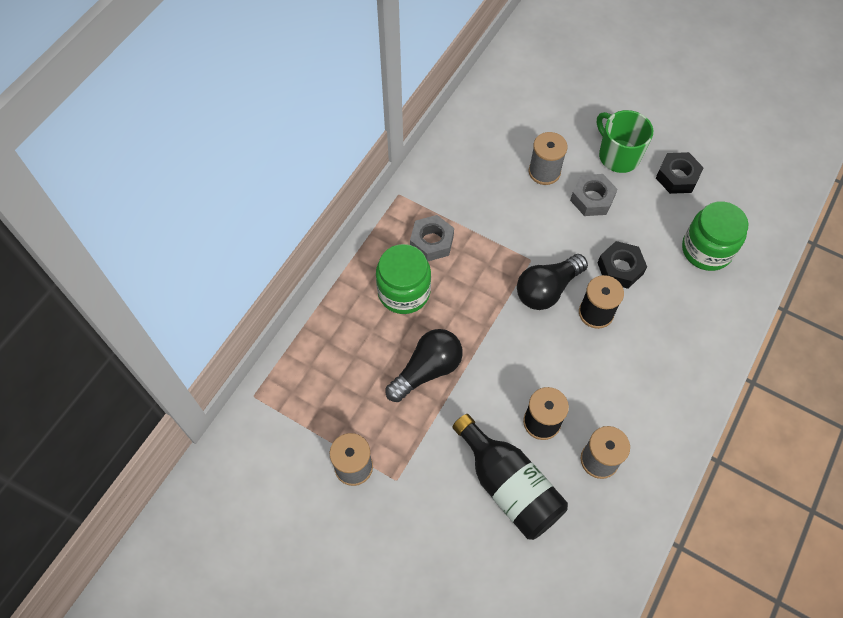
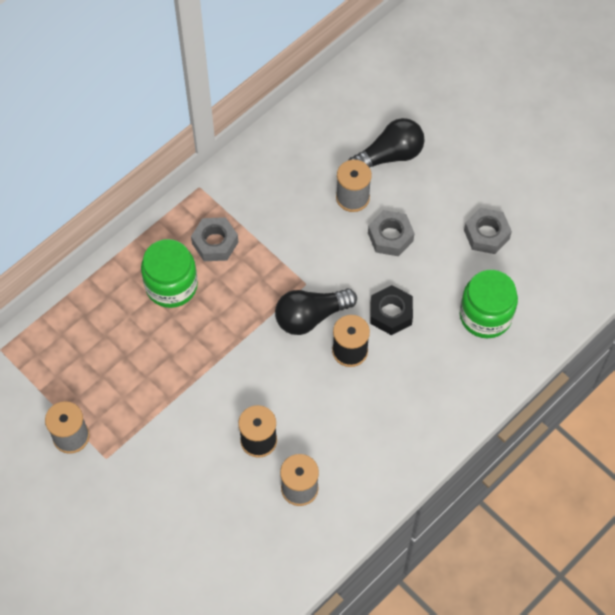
camera: 15 degrees right, 0 degrees up
(427, 370) = (168, 365): black light bulb -> black light bulb (389, 156)
(509, 486) = (206, 490): black bottle -> none
(618, 156) = (434, 198): green mug -> none
(677, 177) = (486, 234): black nut -> grey nut

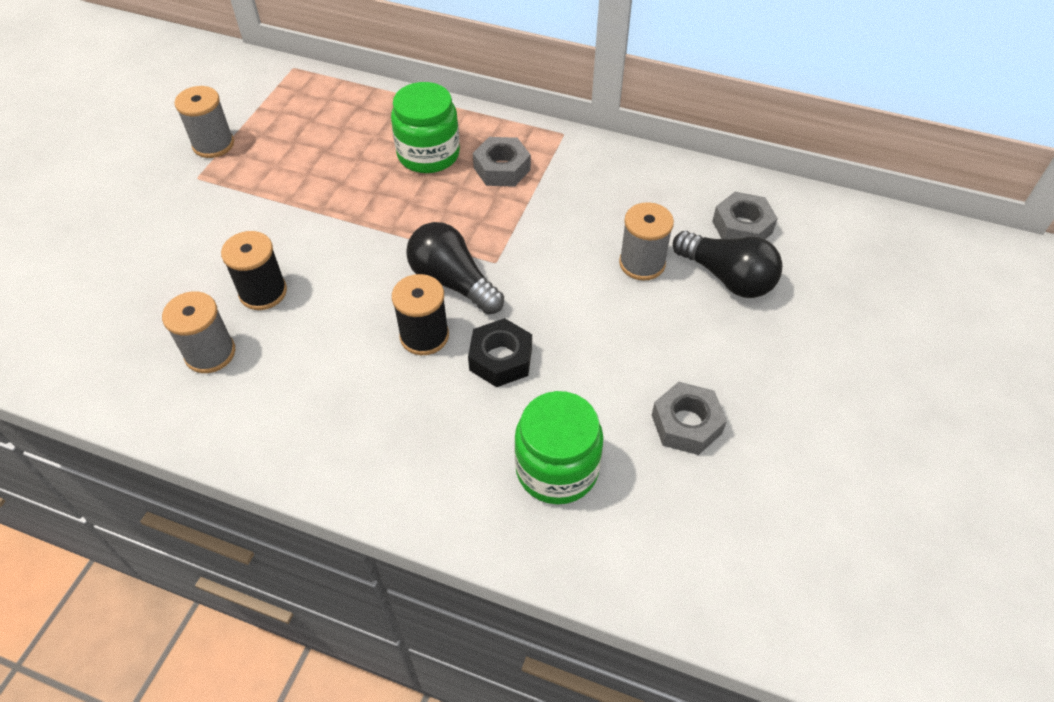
camera: 65 degrees right, 10 degrees down
(390, 237) = (612, 319): grey nut -> grey nut (742, 227)

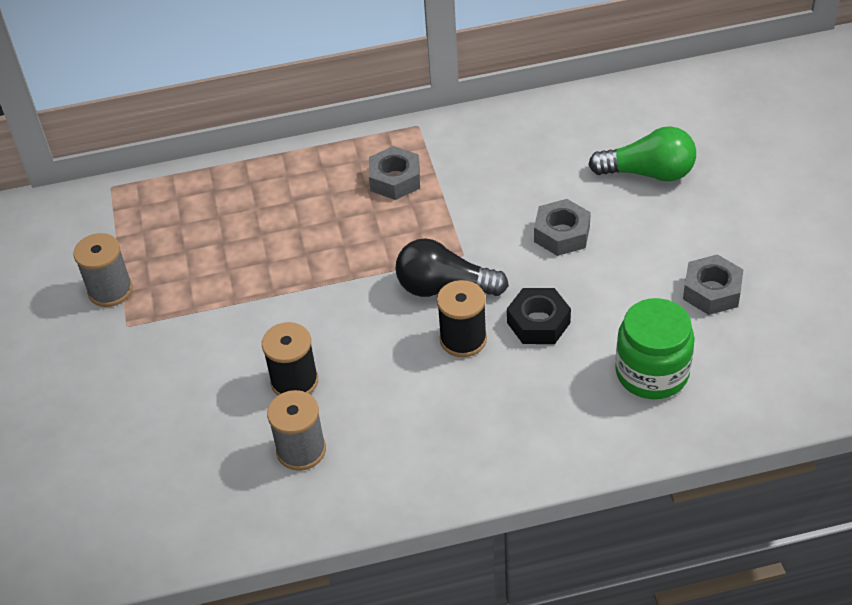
camera: 30 degrees left, 5 degrees down
(428, 154) = (320, 199): green jar -> none
(642, 263) = (577, 196): grey spool -> none
(727, 277) = (648, 173): black light bulb -> green light bulb
(742, 227) = (625, 129): grey nut -> grey nut (561, 234)

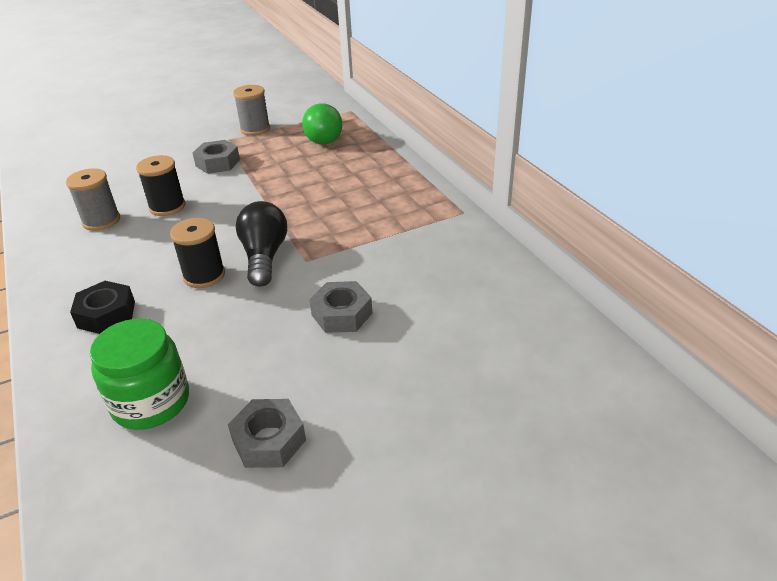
camera: 75 degrees right, 10 degrees down
(395, 179) = (390, 212): grey nut -> grey nut (218, 163)
(538, 322) = (223, 315): black nut -> black nut (106, 314)
(648, 173) = (450, 365): green light bulb -> green light bulb (323, 136)

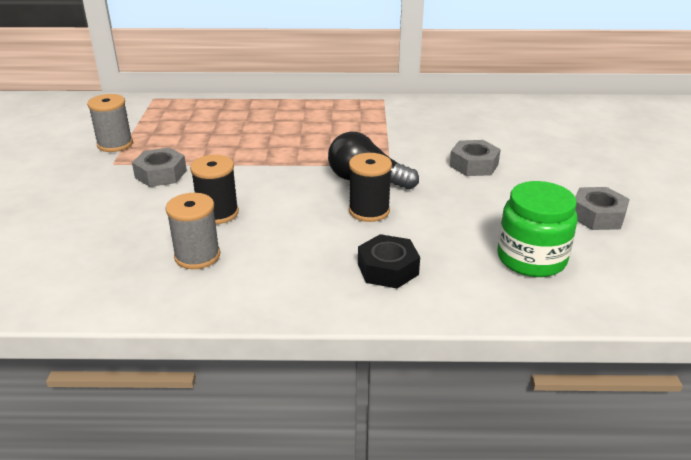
camera: 65 degrees left, 5 degrees down
(323, 136) = (186, 118): green light bulb -> none

